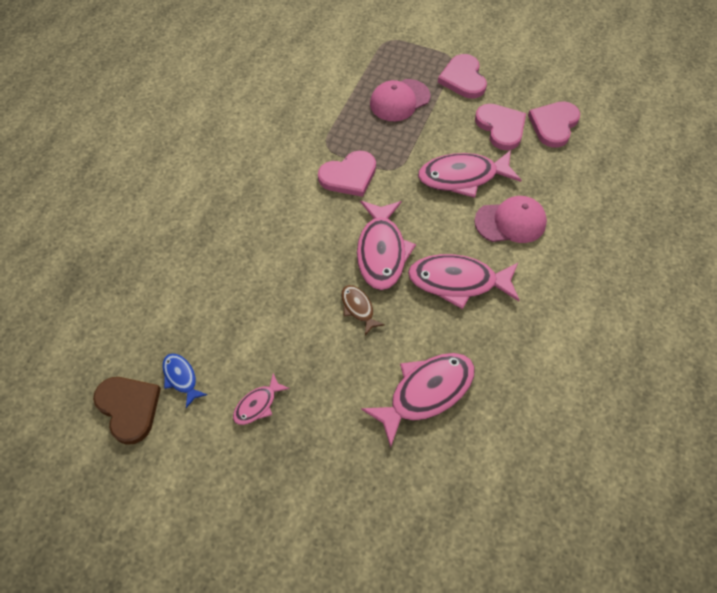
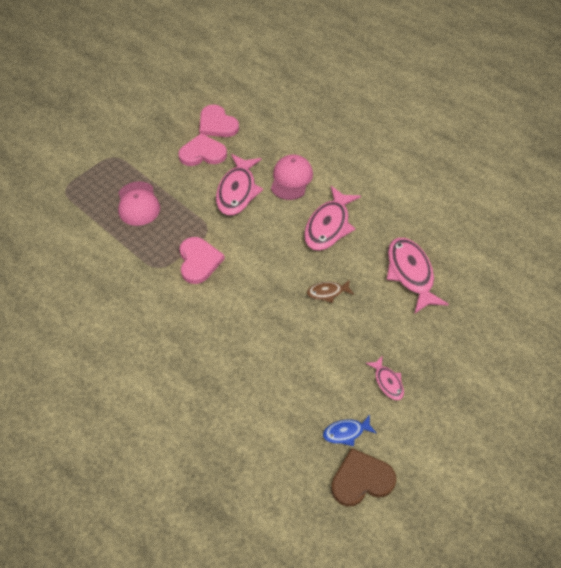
camera: 70 degrees left, 5 degrees down
(381, 251) = (283, 262): pink fish -> none
(463, 79) = (140, 157): pink heart -> none

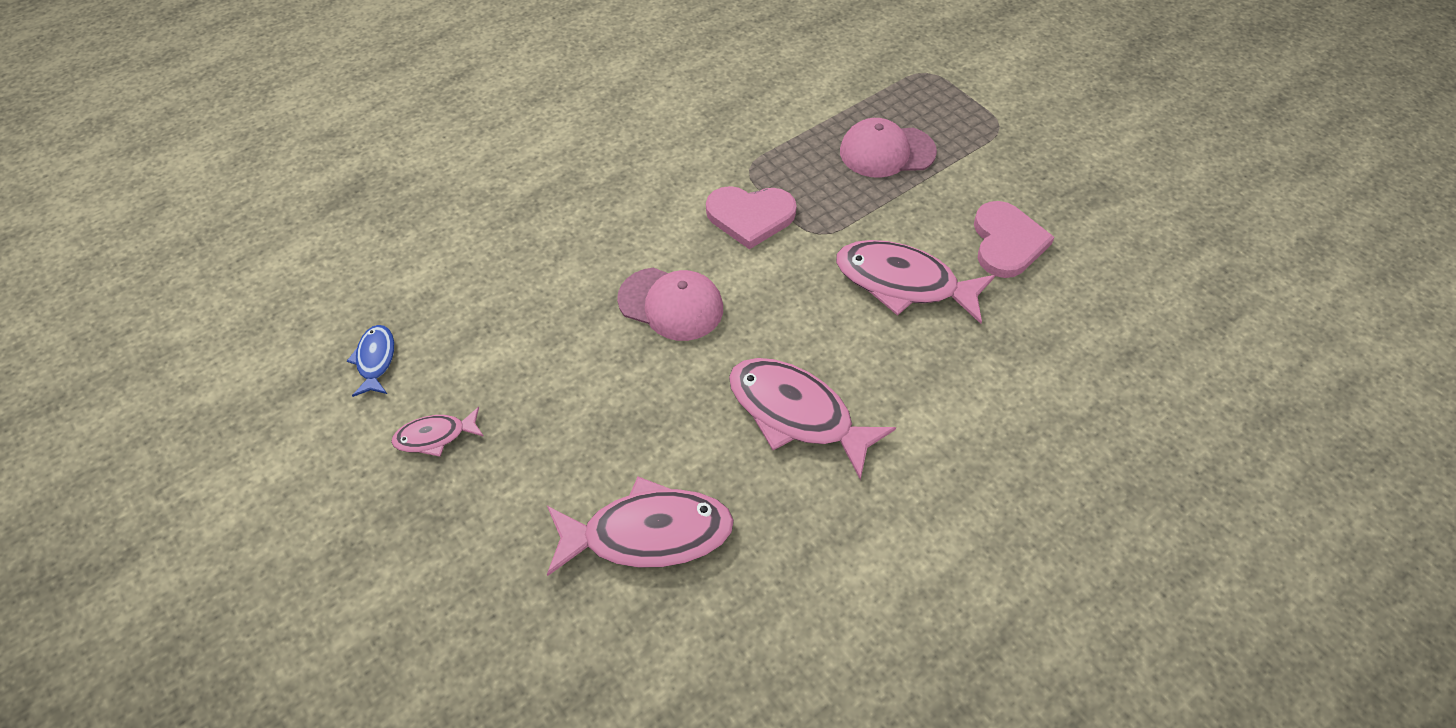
camera: 100 degrees right, 0 degrees up
(217, 124) = (1090, 271): pink heart -> none
(291, 179) = (929, 371): pink cap -> pink cap (671, 304)
(327, 292) = (641, 383): brown fish -> none
(361, 479) = (296, 364): brown heart -> none

